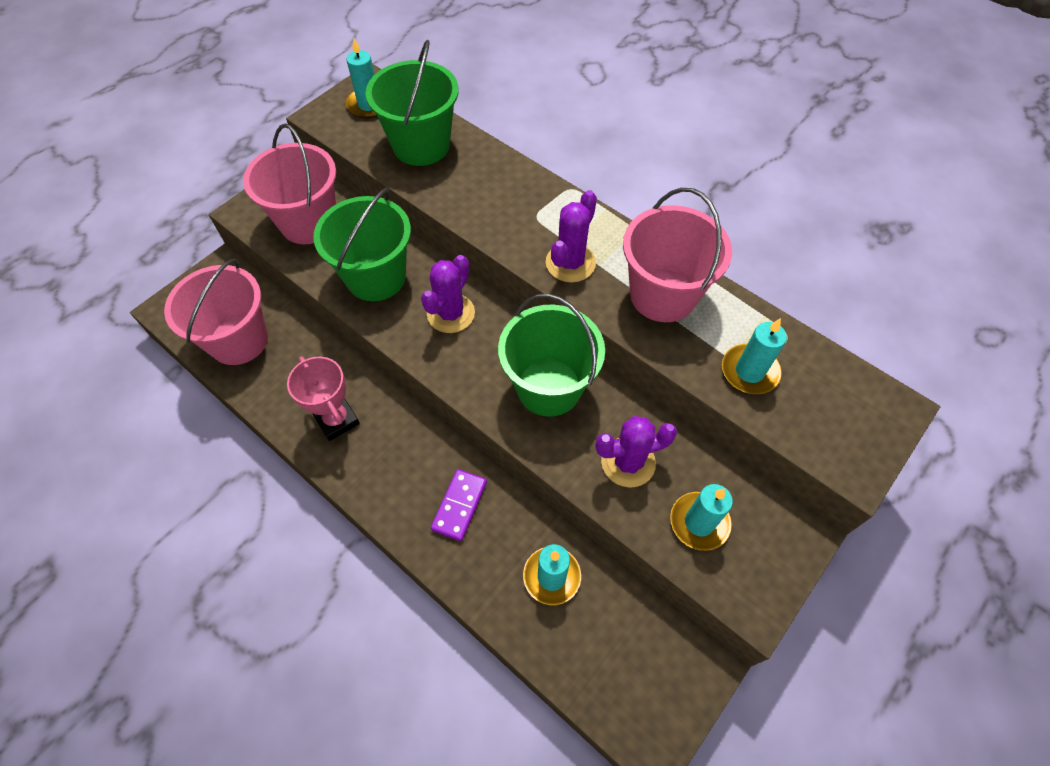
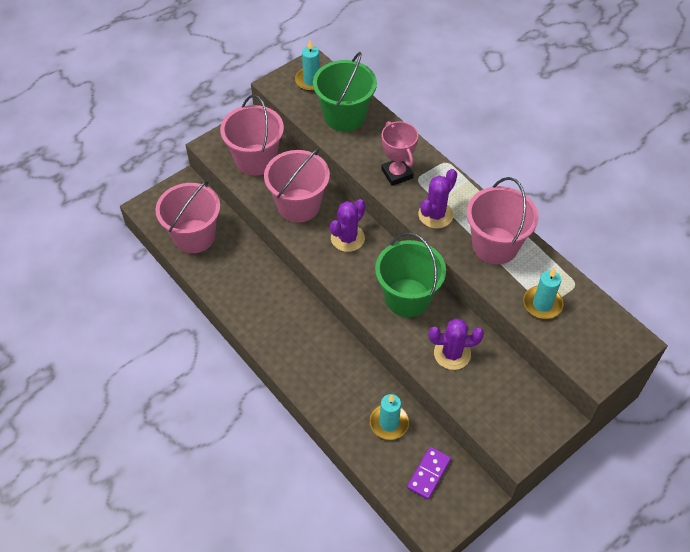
camera: 10 degrees right, 5 degrees down
(337, 420) = (257, 301): pink trophy -> pink trophy (397, 174)
(376, 277) = (298, 205): green bucket -> pink bucket
(459, 505) = (333, 369): purple domino -> purple domino (428, 473)
(699, 522) = (492, 398): turquoise candle -> none

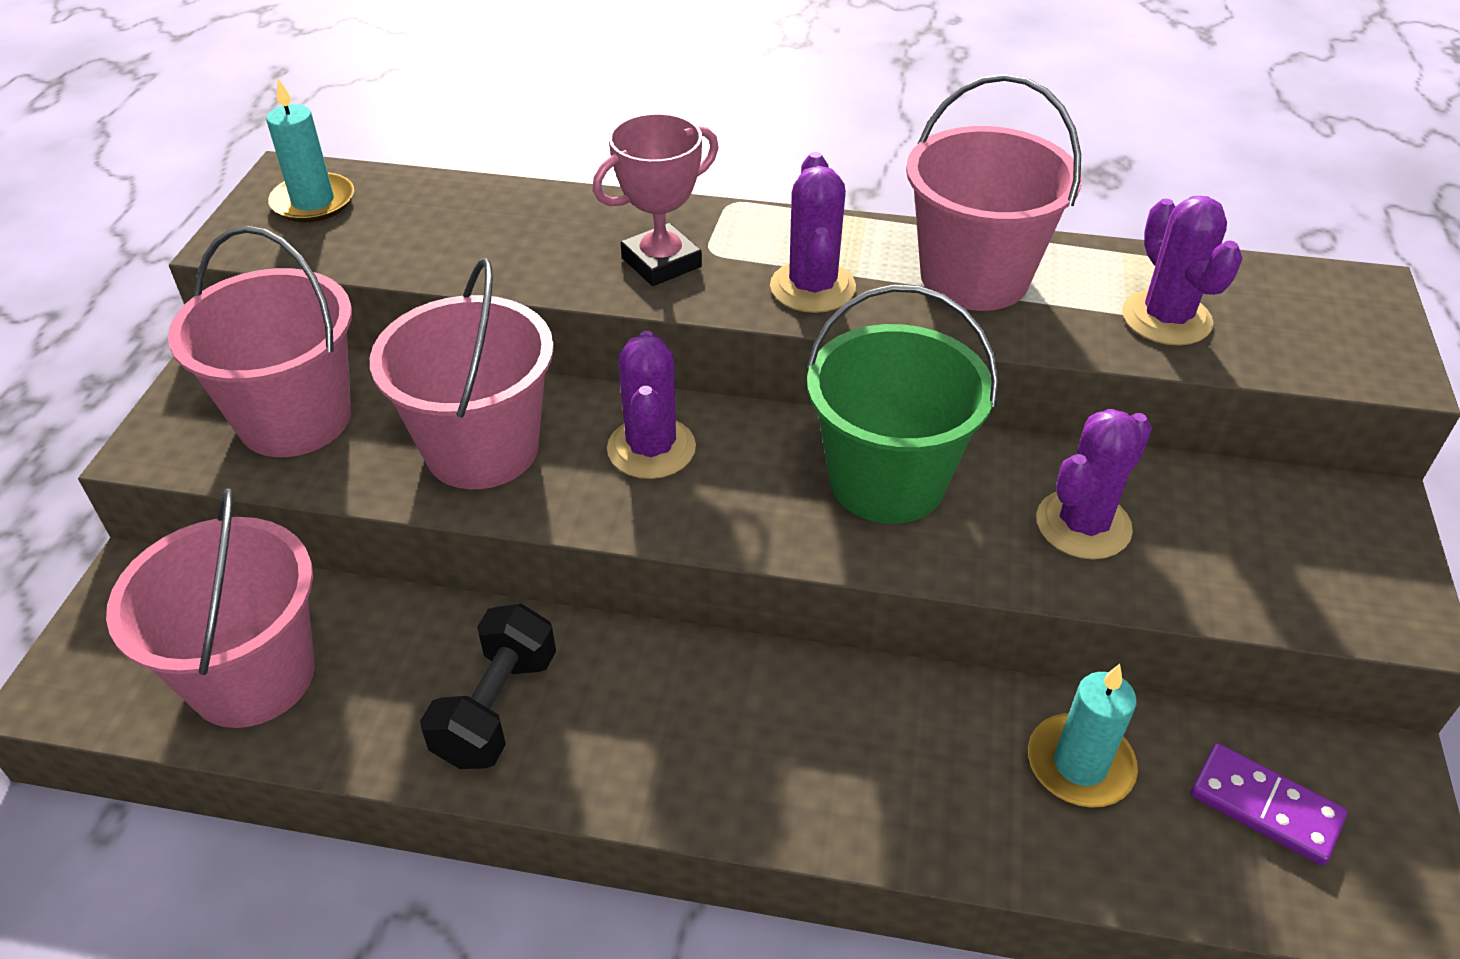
camera: 40 degrees left, 10 degrees down
(247, 290) = (496, 707): none -> black dumbbell
(344, 116) = (448, 225): green bucket -> none
(397, 174) = (661, 262): pink trophy -> pink trophy turned 60 degrees counterclockwise
(428, 473) = (1264, 807): purple domino -> purple domino turned 45 degrees counterclockwise
(542, 304) = (1166, 318): turquoise candle -> purple cactus

